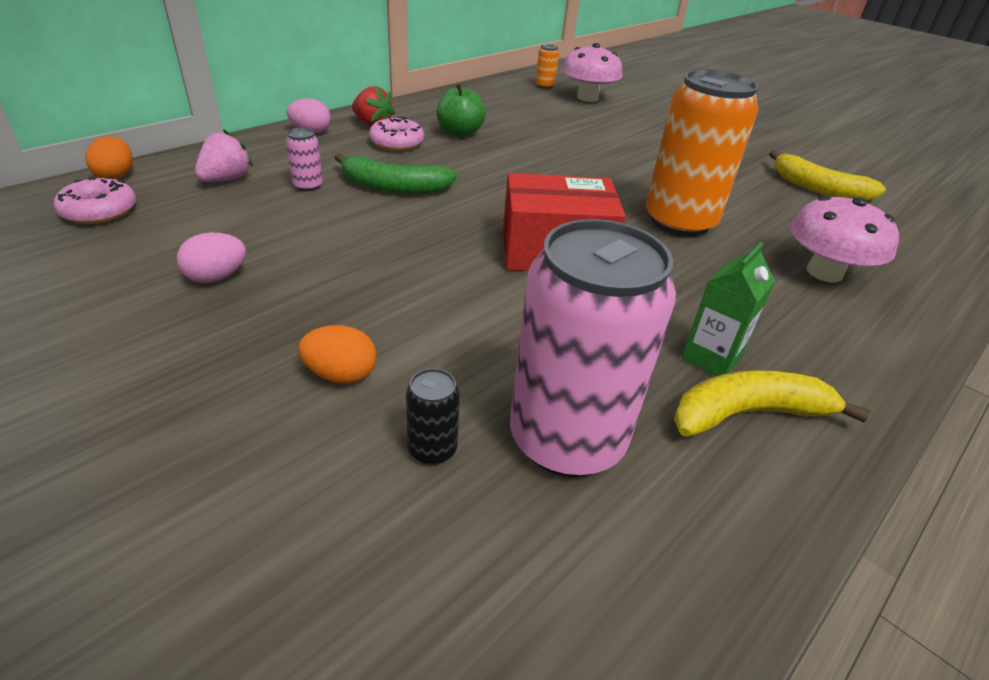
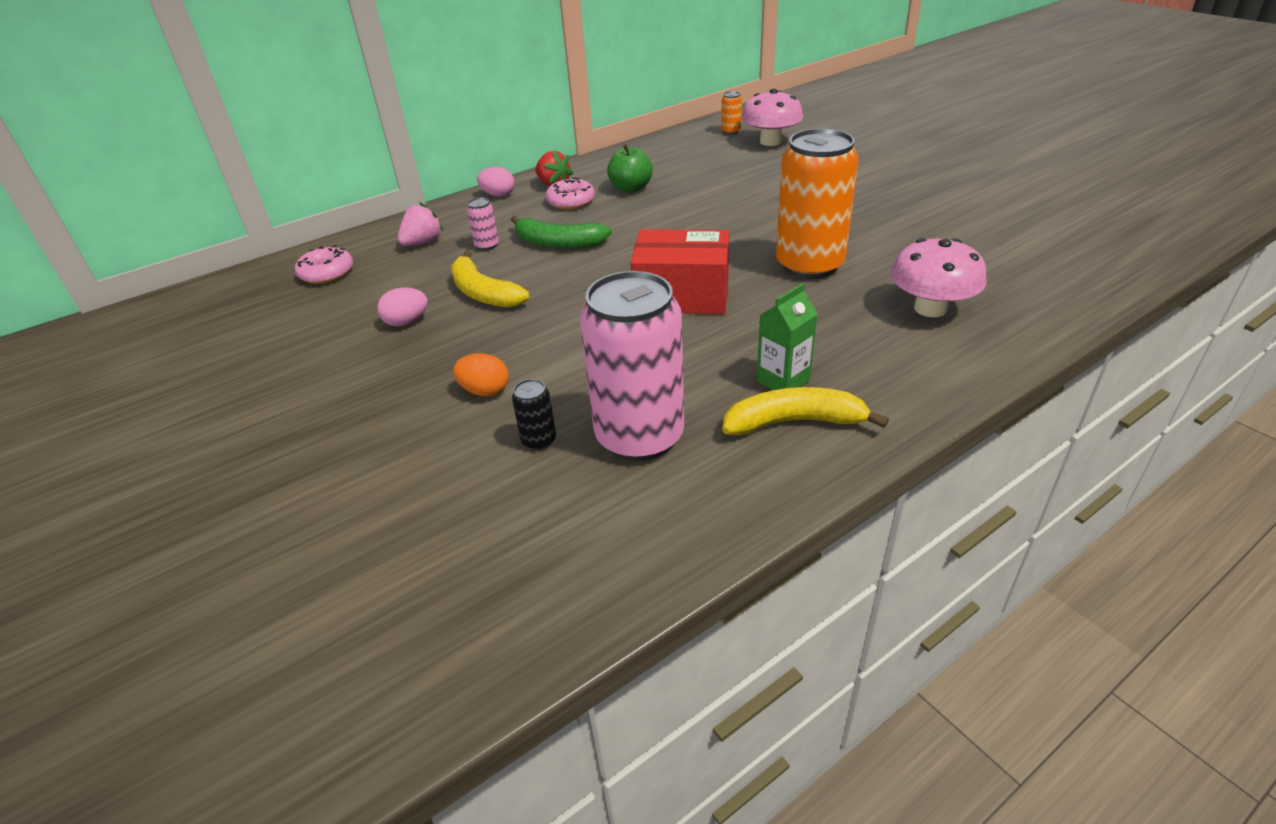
camera: 15 degrees right, 0 degrees up
(116, 175) = (340, 243): orange egg -> none
(817, 188) = (972, 226): yellow banana -> yellow banana (483, 293)

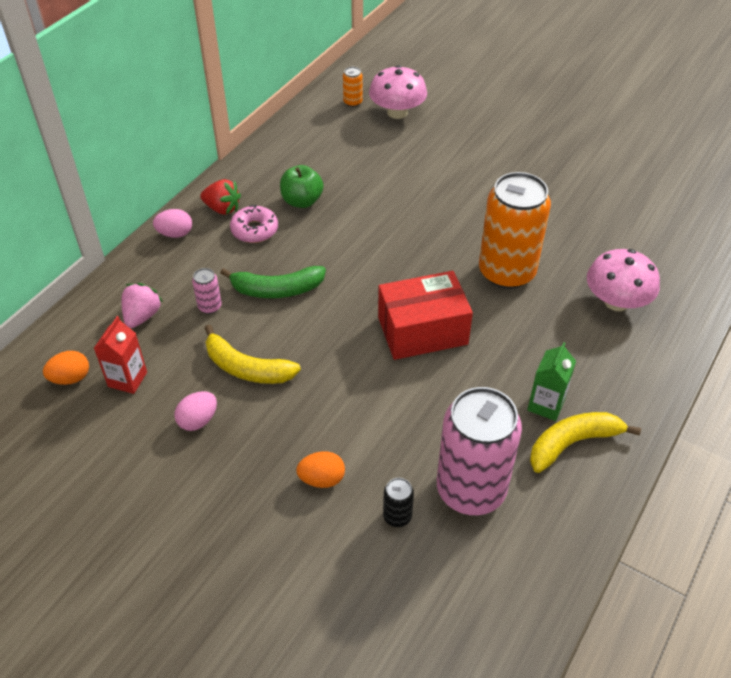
camera: 25 degrees left, 10 degrees up
(327, 273) = (70, 378): pink donut -> orange egg
(372, 282) = (127, 379): none -> red carton

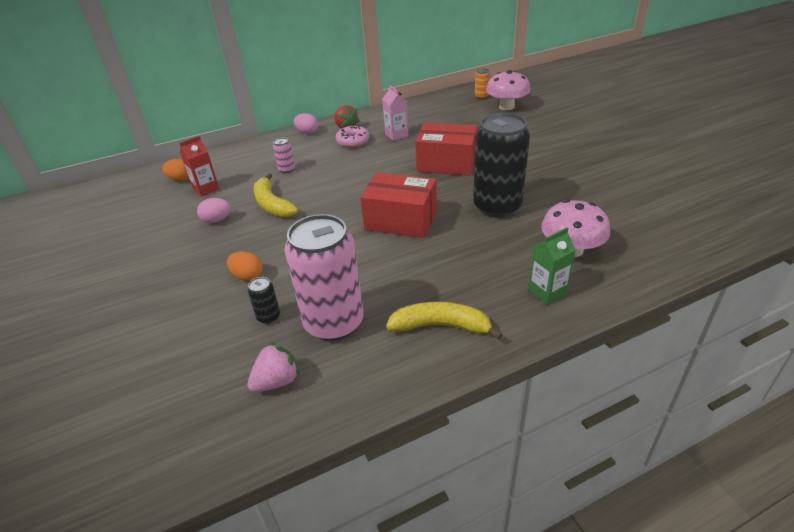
camera: 35 degrees right, 10 degrees down
(142, 316) = (247, 163): pink strawberry -> pink strawberry (277, 381)
(277, 290) = (333, 172): green banana -> none
(302, 201) = (396, 135): green apple -> pink carton
(402, 228) = (447, 163): none -> red box
(506, 272) = (497, 206): orange can -> black can
(546, 405) = (445, 293): green carton -> green carton (547, 292)

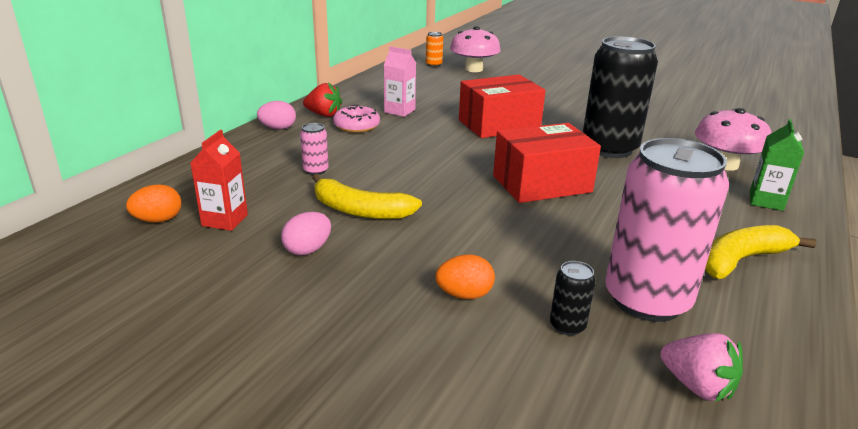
camera: 40 degrees left, 10 degrees down
(277, 381) = (697, 386): pink strawberry -> pink strawberry turned 120 degrees clockwise

